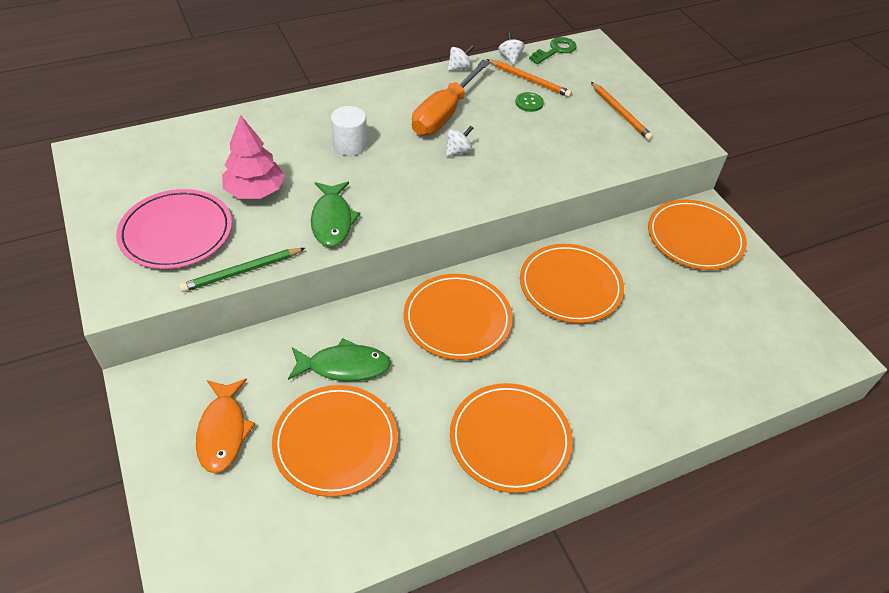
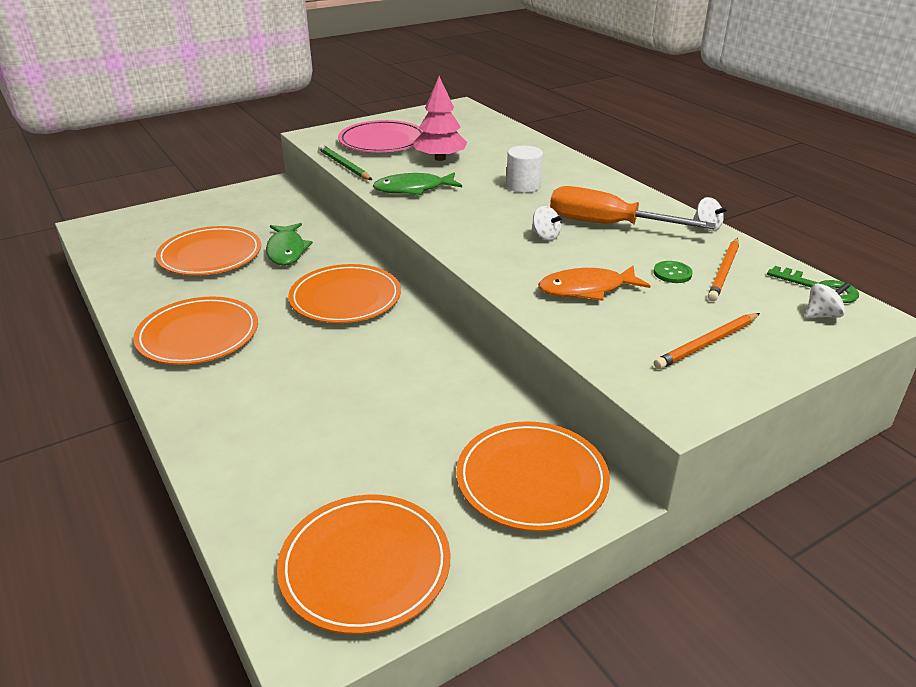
camera: 85 degrees right, 15 degrees down
(223, 431) = (227, 215): orange fish -> orange fish (586, 289)
(510, 57) = (764, 256): white spinning top -> white spinning top (822, 315)
(570, 286) = (406, 366): orange plate -> orange plate (365, 565)

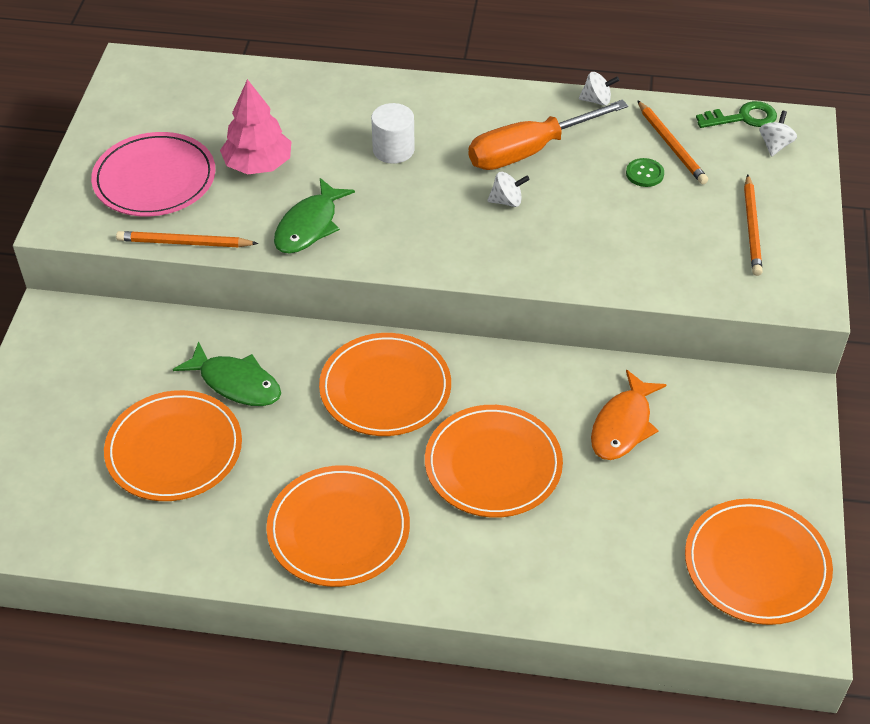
camera: 50 degrees left, 15 degrees up
(344, 165) = (184, 243): green pencil -> orange pencil
(531, 479) = (748, 421): orange plate -> orange plate (493, 464)
(586, 289) = (618, 237): orange fish -> orange fish (623, 425)

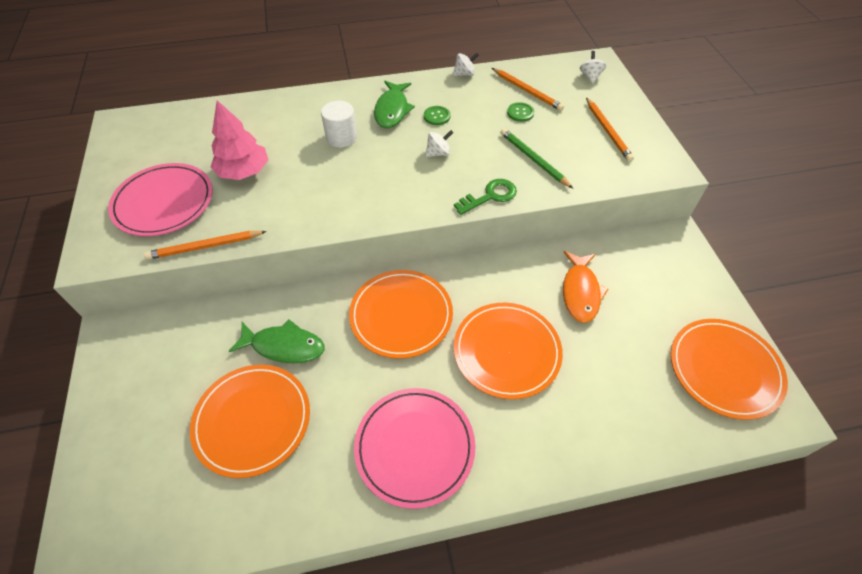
camera: 20 degrees left, 5 degrees up
(309, 226) = (301, 207): green fish -> green fish (392, 110)
(338, 529) = (415, 447): orange plate -> pink plate
(529, 151) = (437, 116): orange screwdriver -> green button
(627, 240) = (533, 160): none -> green pencil
(742, 118) = (561, 64): green key -> green key (490, 196)

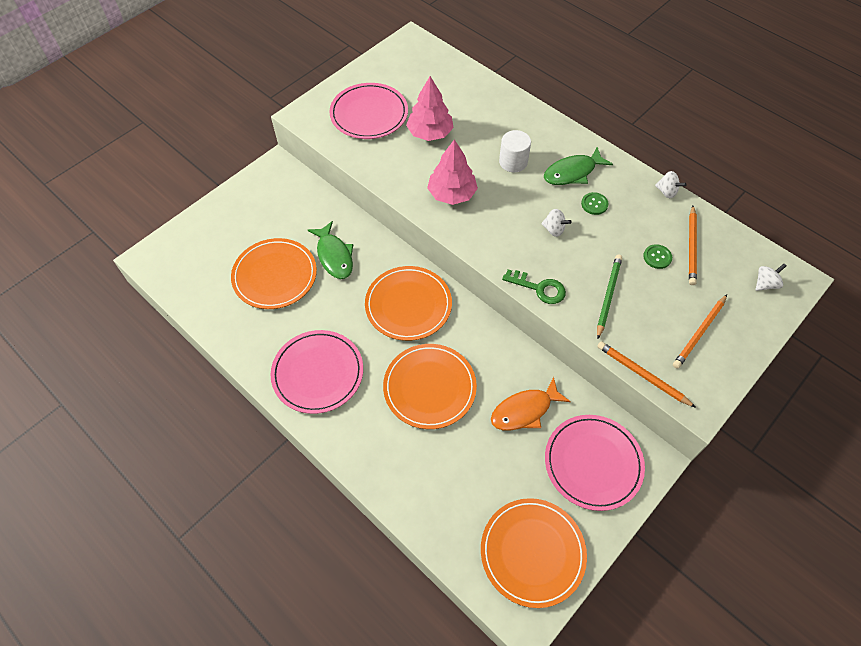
camera: 55 degrees right, 5 degrees up
(205, 247) = (353, 160): orange pencil -> orange pencil (642, 375)
(331, 196) = (452, 194): none -> pink tree
(660, 275) = (593, 463): none -> pink plate

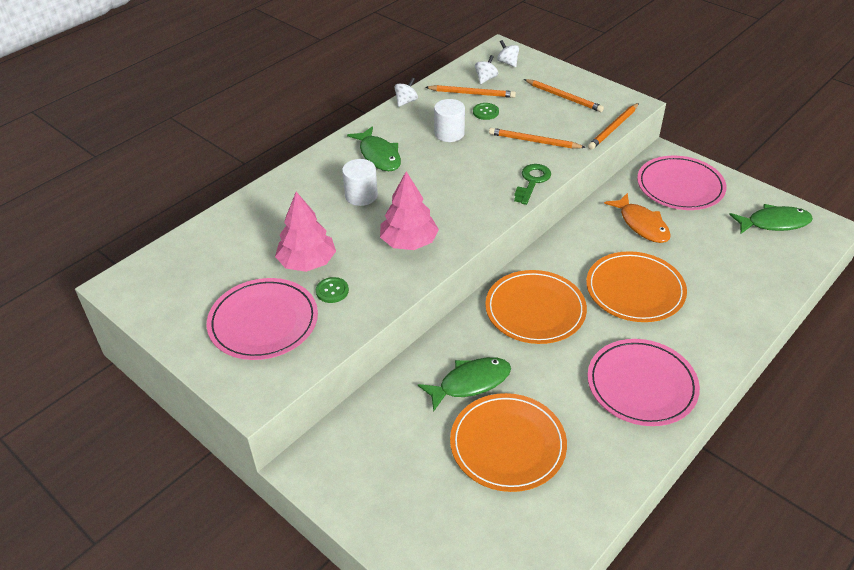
camera: 90 degrees left, 15 degrees down
(532, 552) = (774, 223): orange plate -> green fish
(553, 229) = (457, 170): white spinning top -> white spinning top (486, 79)
(594, 204) = (422, 144): green button -> green button (332, 291)
(608, 296) = (534, 141): green pencil -> orange pencil
(614, 225) = (449, 133): none -> white cylinder

